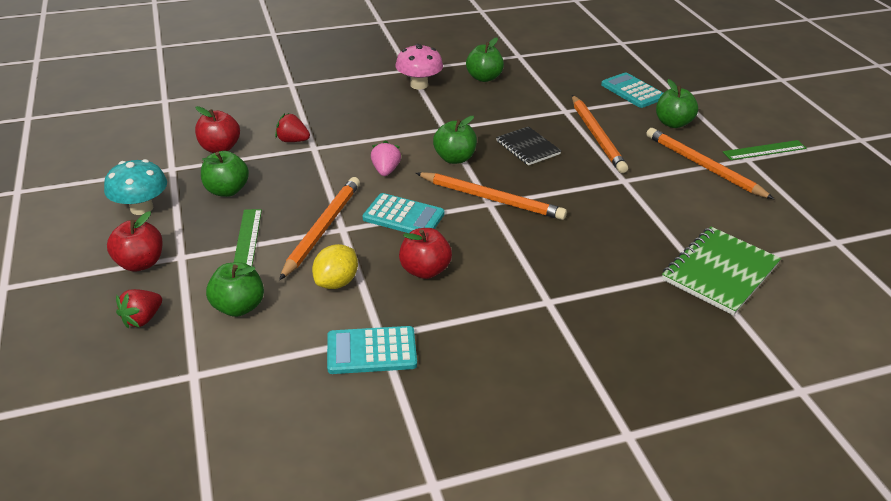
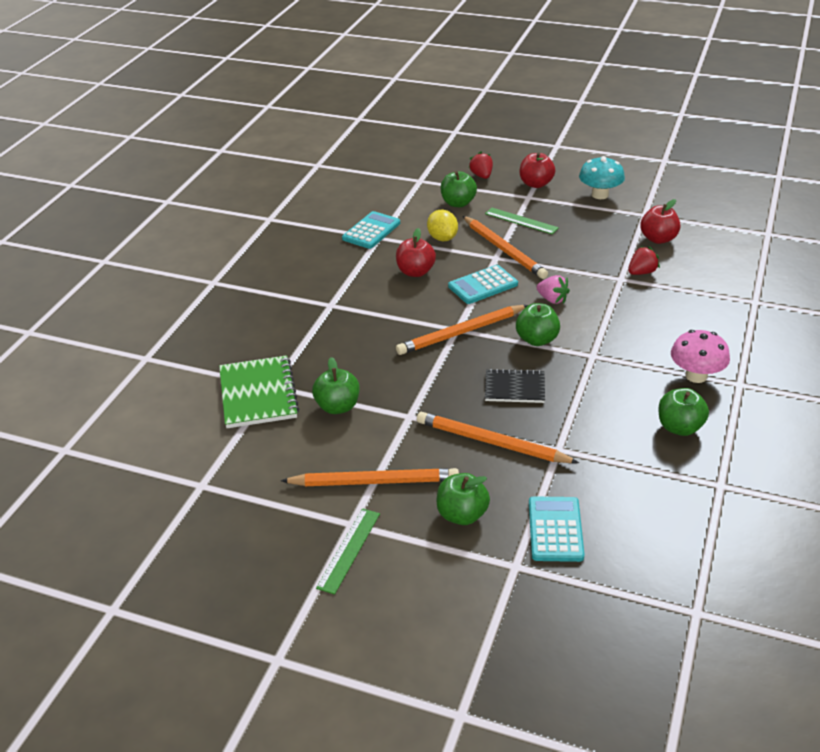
camera: 130 degrees right, 0 degrees up
(227, 190) = (591, 228): green apple -> green apple (337, 407)
(632, 91) = (555, 529): turquoise calculator -> turquoise calculator turned 90 degrees counterclockwise

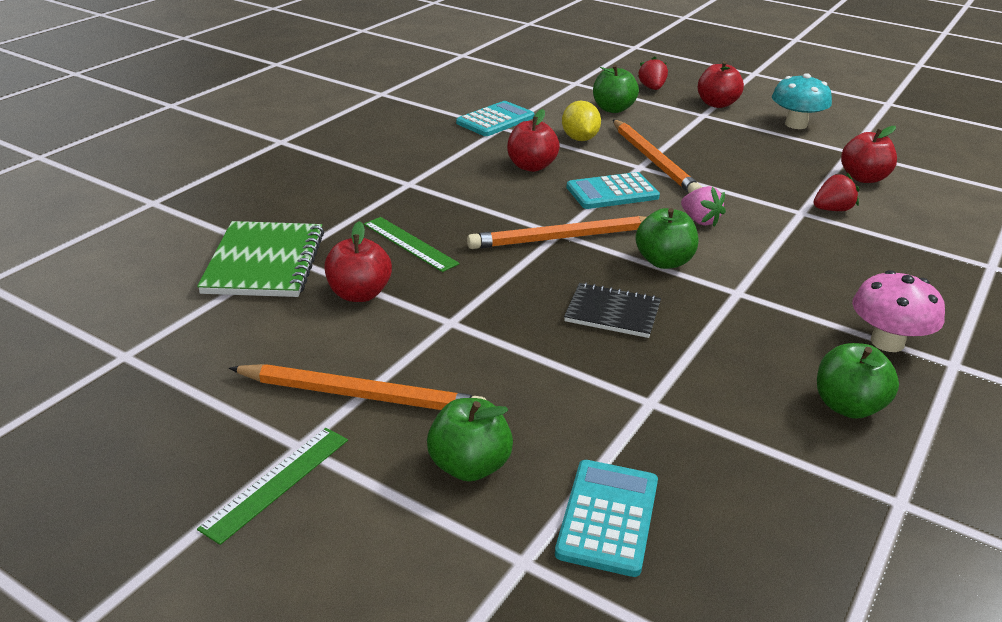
camera: 10 degrees right, 5 degrees down
(337, 407) = (359, 294): green apple -> red apple
(492, 442) = (554, 375): orange pencil -> none
(521, 221) = (686, 136): green ruler -> green ruler (410, 244)

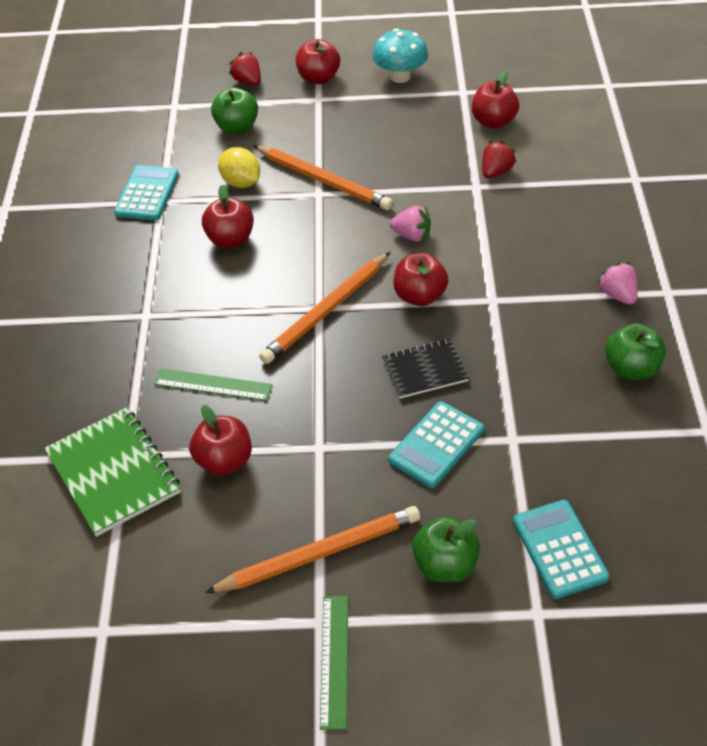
camera: 30 degrees left, 15 degrees up
(612, 192) = (321, 237): turquoise calculator -> turquoise calculator (436, 445)
(664, 261) = (420, 296): green apple -> red apple
(887, 342) = (617, 295): pink mushroom -> pink strawberry

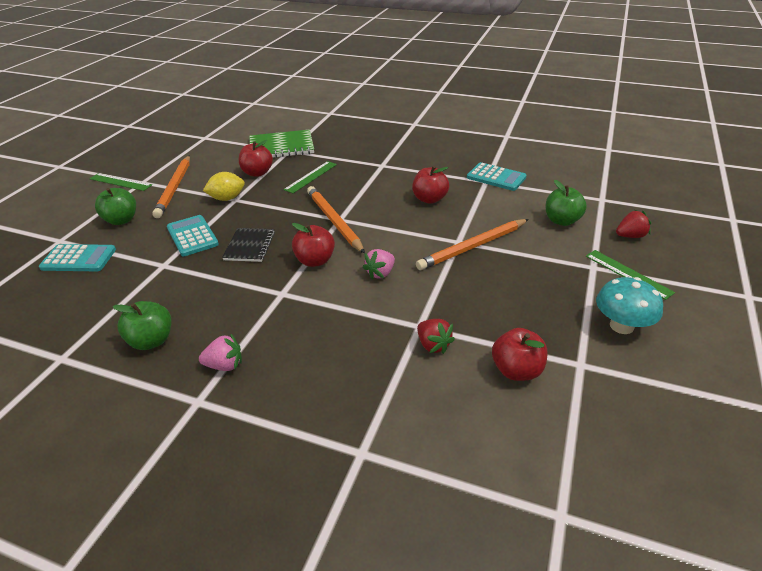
camera: 110 degrees right, 10 degrees down
(241, 182) = (489, 212): yellow lemon -> yellow lemon (227, 198)
(318, 78) = (628, 274): red apple -> green ruler

